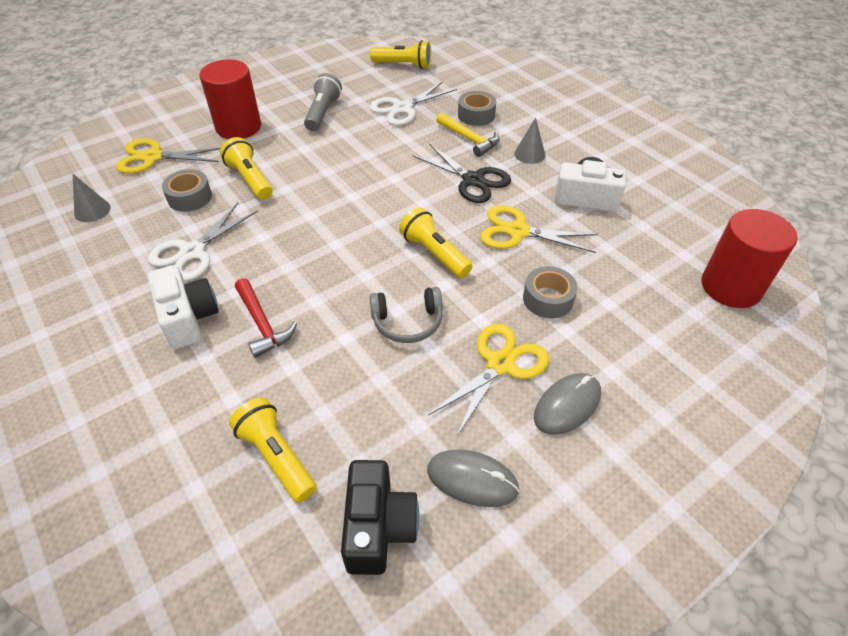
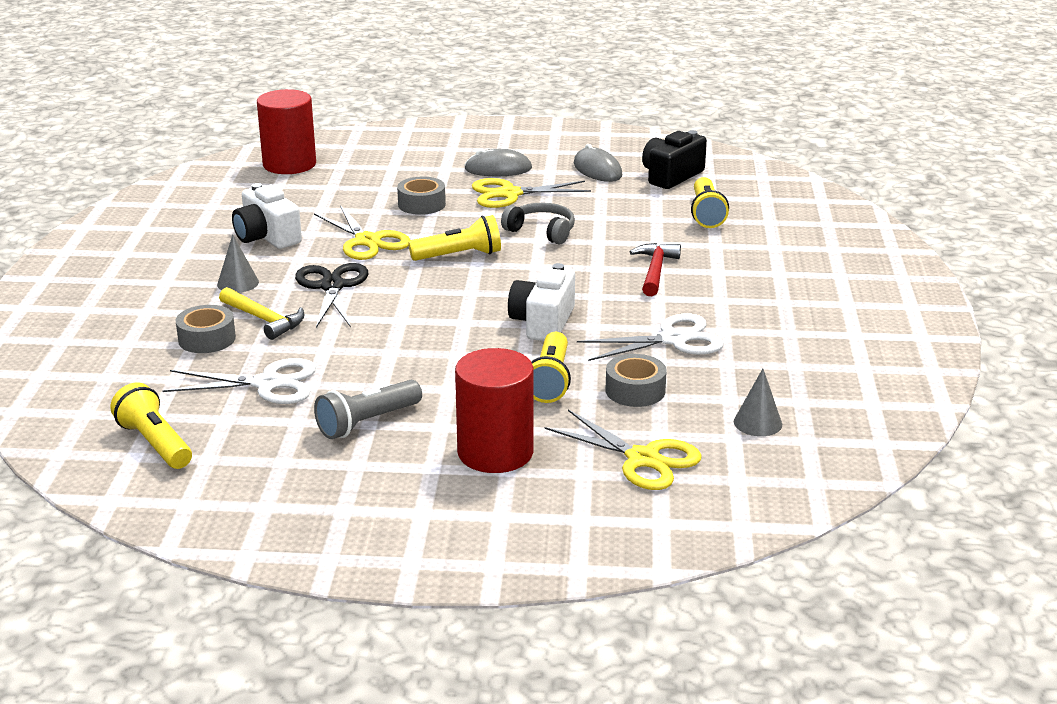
camera: 140 degrees left, 20 degrees down
(188, 318) = (714, 296): white camera -> white camera (543, 322)
(434, 253) = (459, 255): yellow flashlight -> yellow flashlight turned 105 degrees counterclockwise
(469, 139) = (264, 319): yellow hammer -> yellow hammer turned 135 degrees clockwise

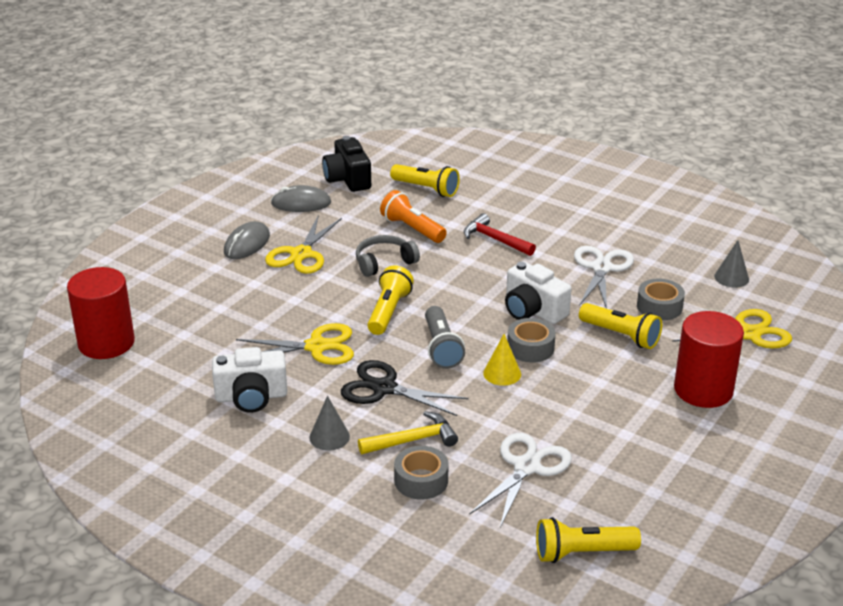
camera: 60 degrees left, 5 degrees up
(367, 422) = (623, 434): grey flashlight -> grey flashlight (441, 348)
(412, 334) = (502, 373): none -> yellow cone
(421, 204) = (274, 300): grey tape -> grey tape (530, 348)
(620, 227) = (412, 229): none -> orange flashlight

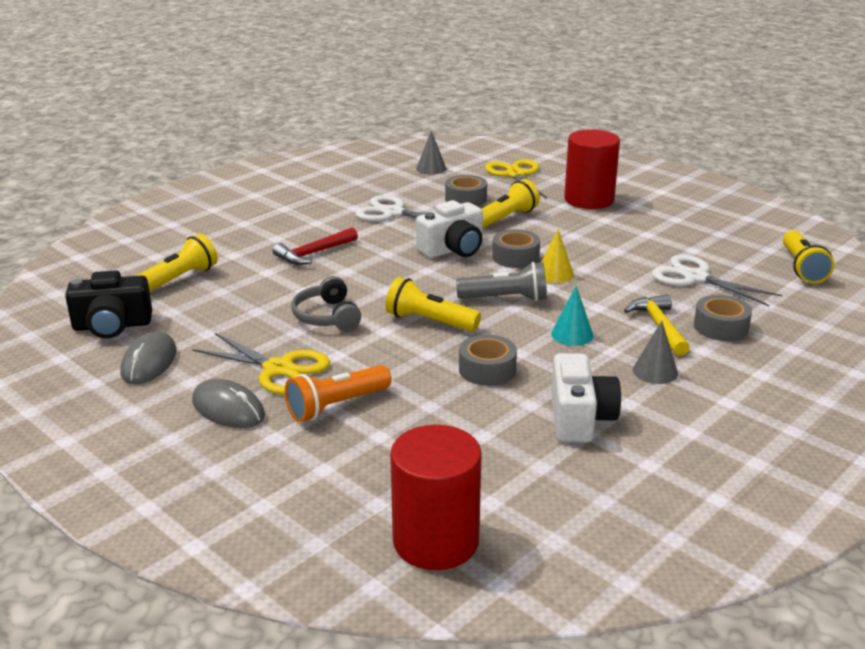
camera: 80 degrees left, 5 degrees down
(316, 347) = (487, 370): yellow scissors -> grey tape
(384, 388) = (572, 334): black scissors -> turquoise cone
(412, 229) = (263, 295): orange flashlight -> orange flashlight (337, 406)

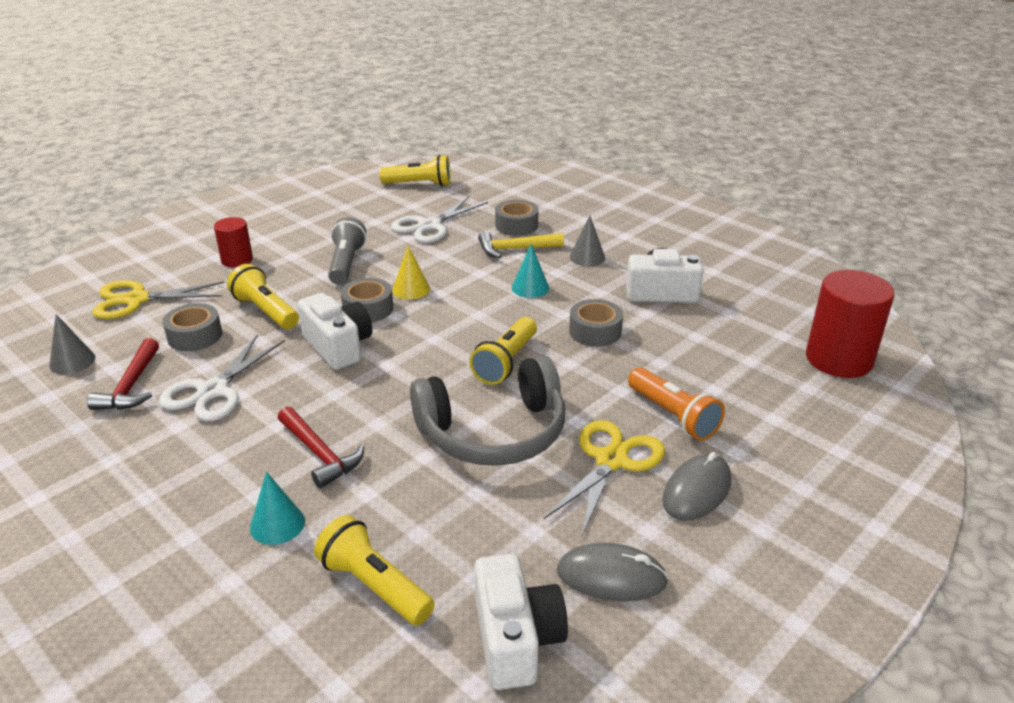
camera: 90 degrees left, 5 degrees up
(112, 326) = (516, 639): black camera -> white camera
(245, 246) = (277, 524): none -> turquoise cone
(327, 316) = (493, 432): grey headphones -> grey headphones, size x1.74
(401, 188) = (131, 386): none -> red hammer
(505, 299) = (460, 318): grey flashlight -> grey flashlight (346, 263)
(589, 199) = (237, 260): red cylinder -> red cylinder, size x0.56

